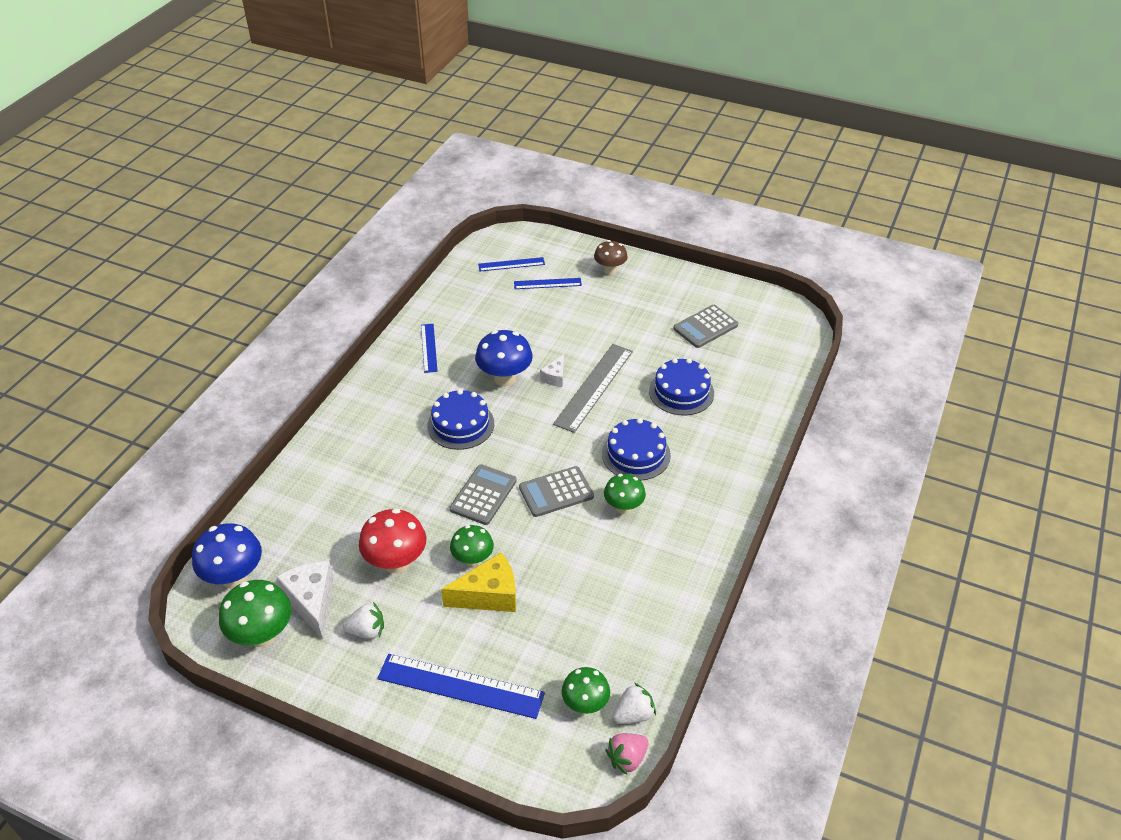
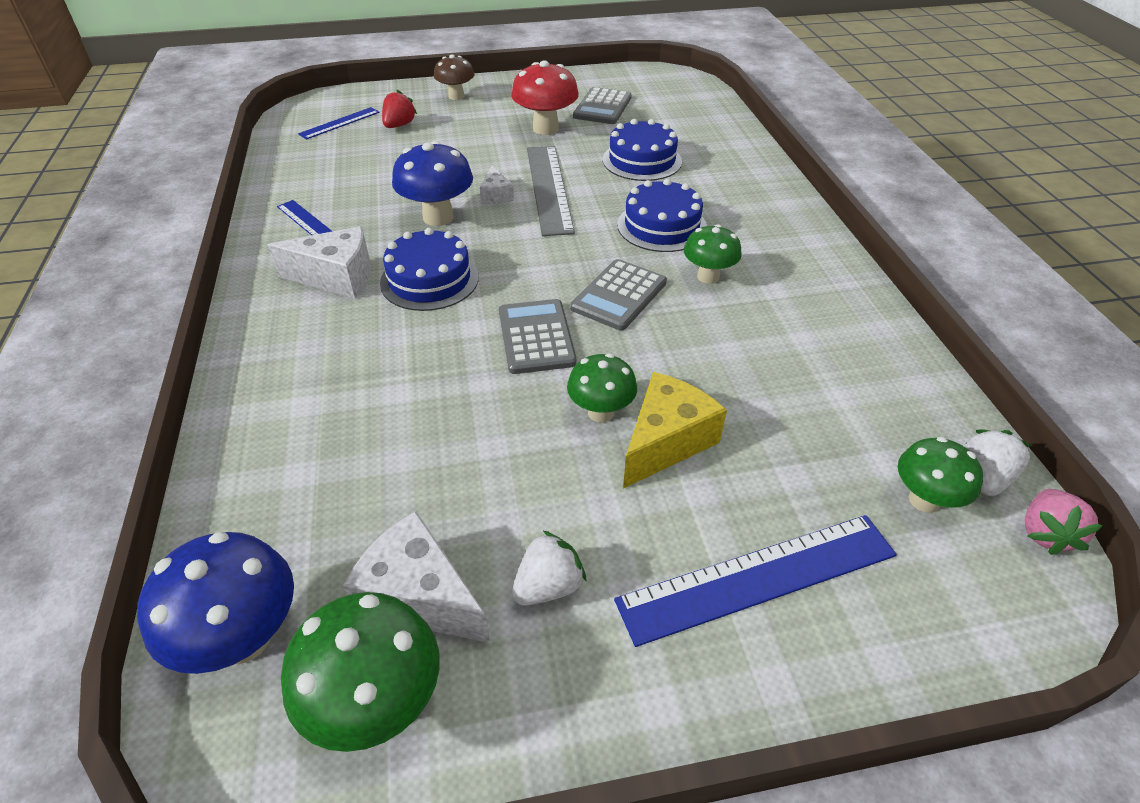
camera: 35 degrees left, 0 degrees up
(396, 563) = (500, 470): red mushroom -> red mushroom (545, 129)
(413, 397) = (337, 277): none -> white cheese
(547, 283) = (399, 125): blue ruler -> red strawberry

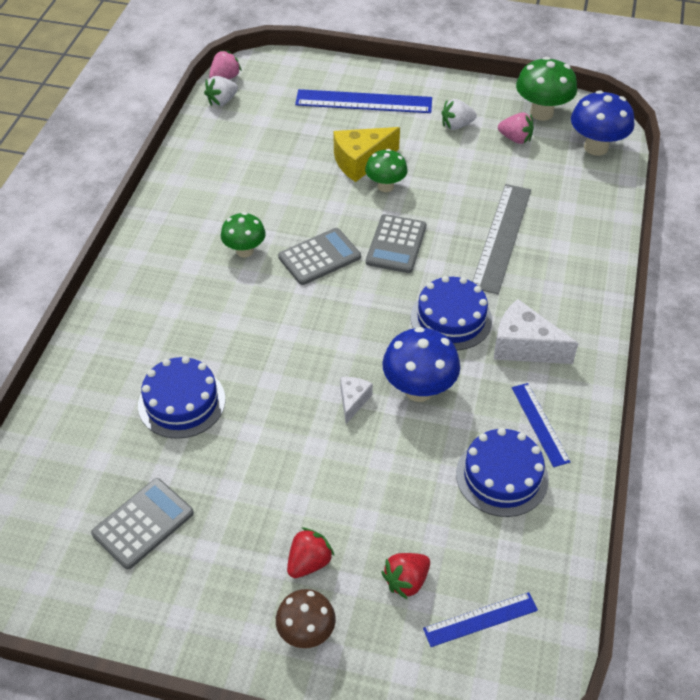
camera: 155 degrees left, 5 degrees up
(420, 596) = (515, 139): white cheese -> pink strawberry
(473, 118) = (309, 562): none -> red strawberry
(545, 129) = (239, 501): red mushroom -> none
(548, 188) = (298, 393): grey ruler -> grey ruler (502, 237)
(662, 226) = (236, 310): blue cake -> blue cake (502, 476)
(924, 500) = (261, 102): green mushroom -> none

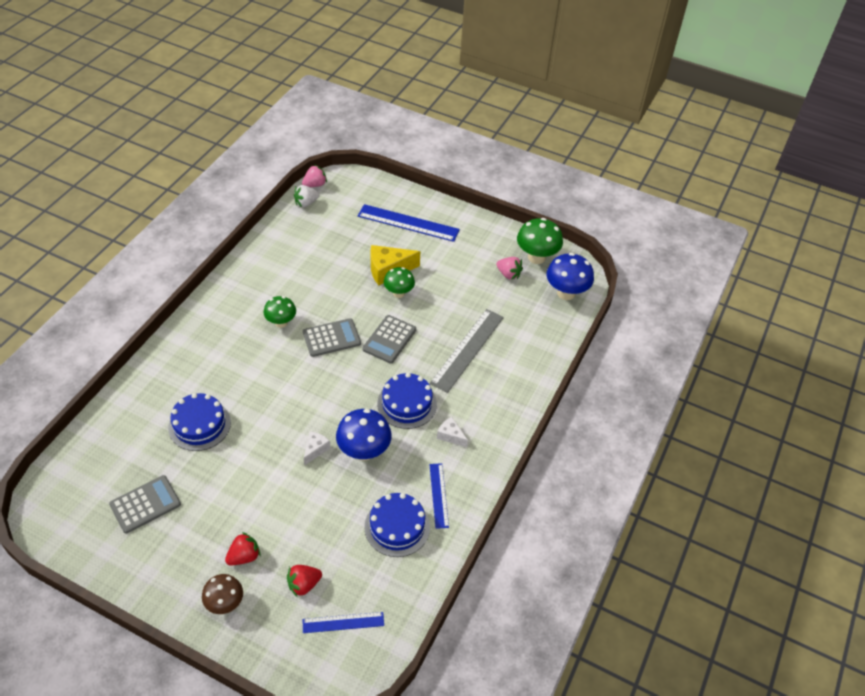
camera: 10 degrees right, 0 degrees up
(456, 125) = (469, 255): white strawberry -> none
(524, 346) = (450, 436): white cheese -> white cheese, size x0.55

